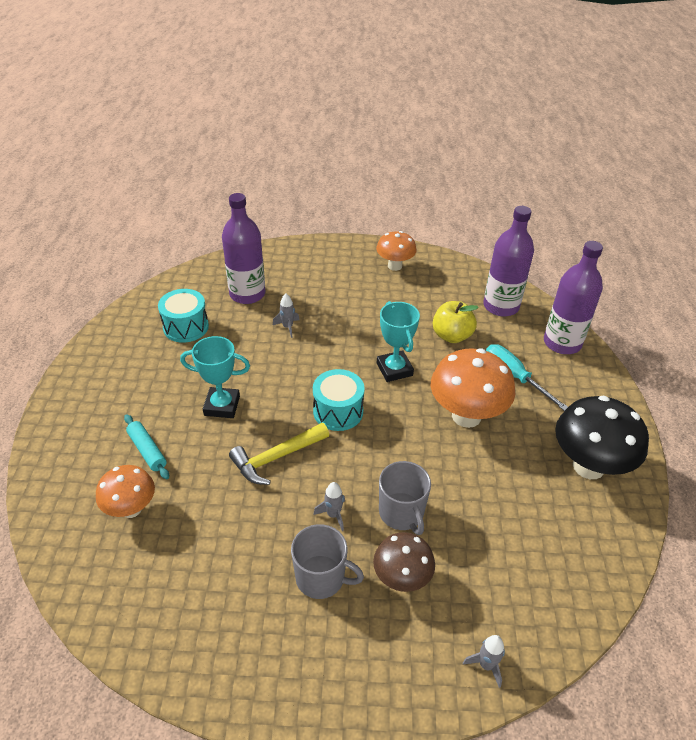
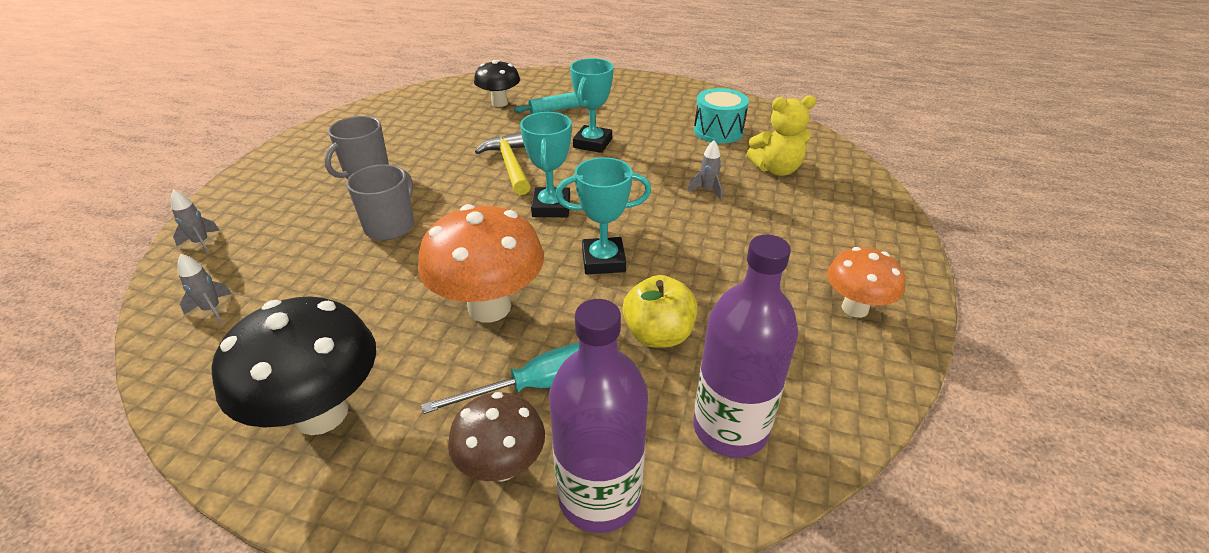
camera: 105 degrees right, 5 degrees down
(131, 509) = (499, 103): orange mushroom -> black mushroom
(247, 294) = (776, 169): purple bottle -> yellow teddy bear
(333, 515) = (422, 187): grey rocket -> grey rocket (212, 309)
(338, 411) = (551, 207): turquoise drum -> turquoise trophy
(401, 513) = (390, 226): grey mug -> grey mug turned 120 degrees clockwise
(401, 578) = (324, 213): brown mushroom -> brown mushroom (502, 466)

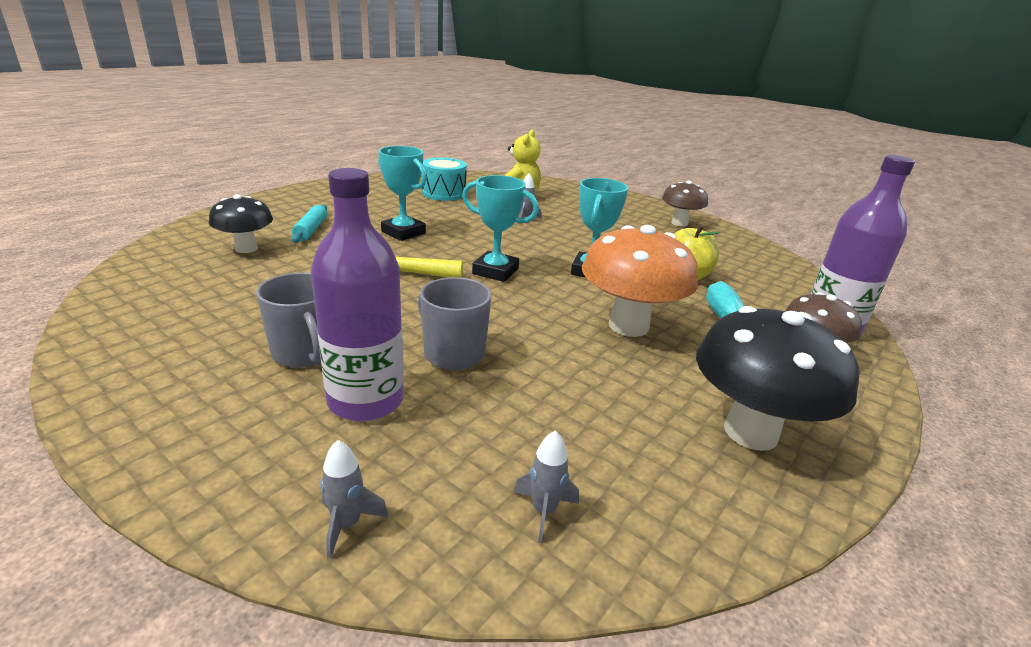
camera: 70 degrees left, 10 degrees down
(730, 428) = (774, 279): purple bottle -> purple bottle (366, 400)
(855, 308) = (679, 223): orange mushroom -> brown mushroom

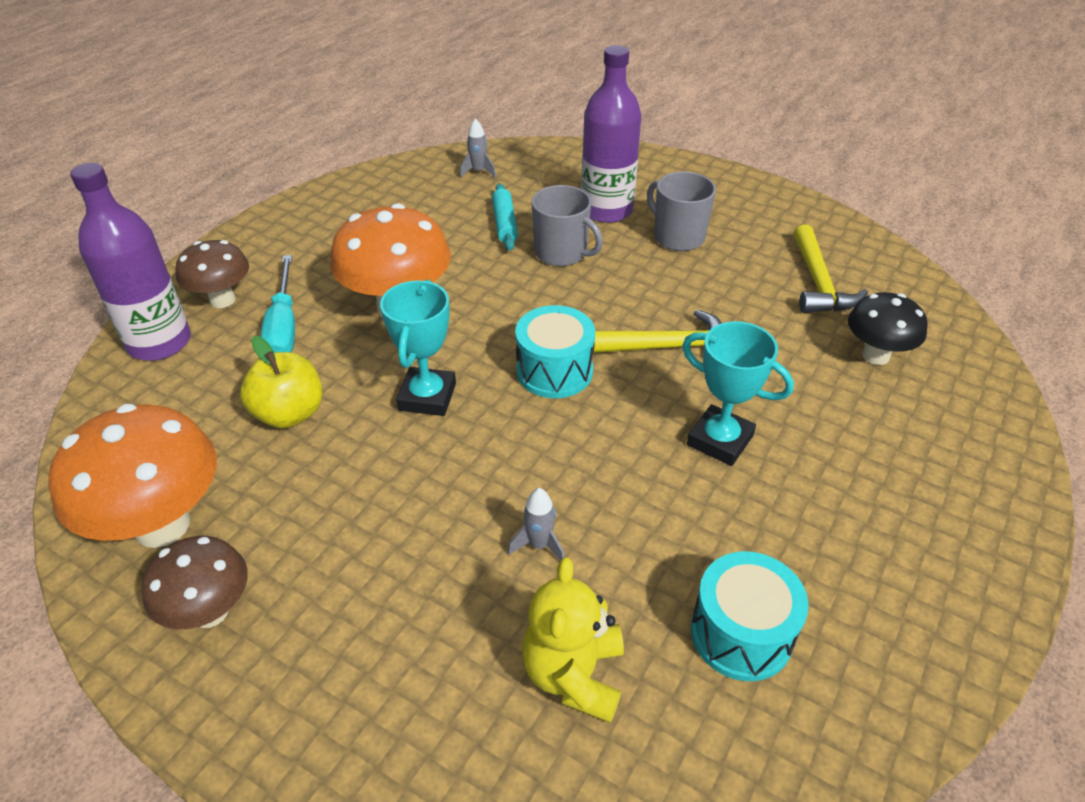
camera: 175 degrees right, 15 degrees up
(215, 293) = (818, 283): none -> yellow hammer
(311, 230) = (848, 416): turquoise rolling pin -> turquoise rolling pin (504, 223)
(347, 524) = (576, 157): grey rocket -> none
(495, 271) = (554, 371): turquoise trophy -> turquoise drum
(727, 246) = (162, 525): none -> orange mushroom
(750, 432) = (332, 224): black mushroom -> none

